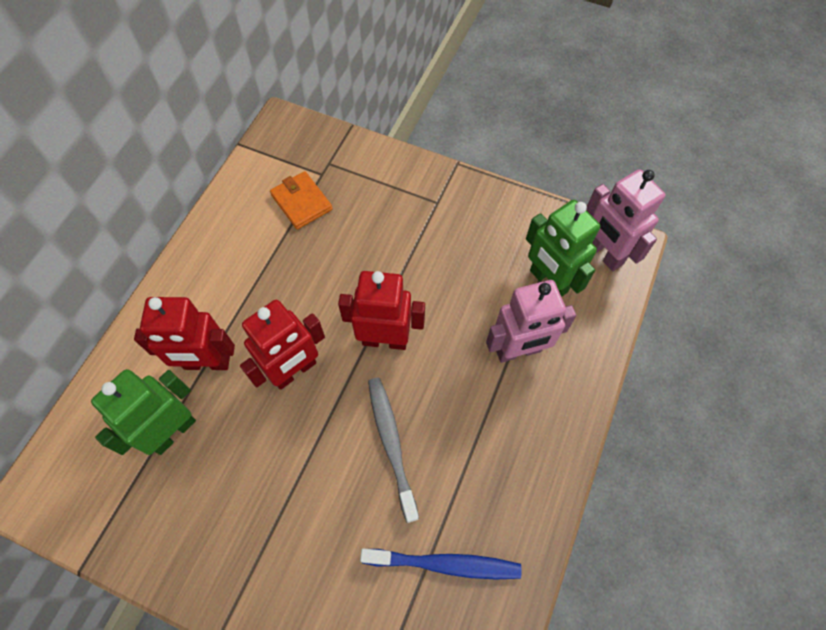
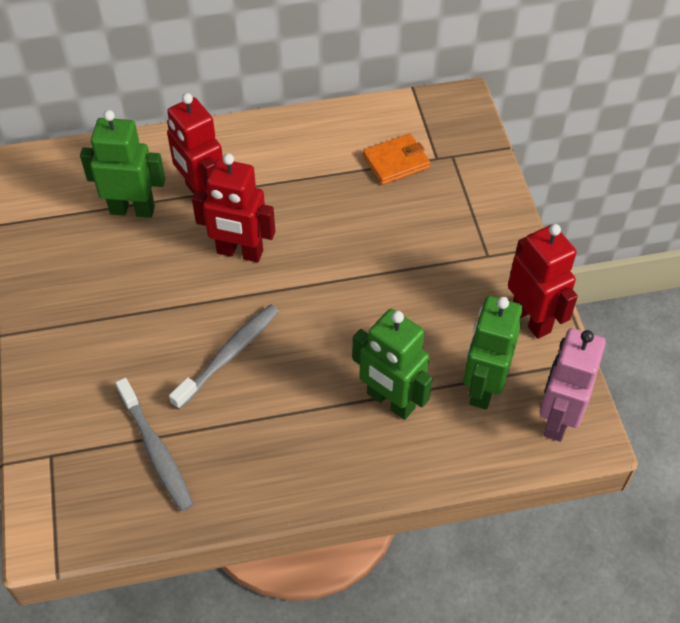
camera: 55 degrees right, 10 degrees down
(301, 202) = (396, 162): orange wallet -> orange wallet turned 45 degrees clockwise
(385, 339) = (317, 296): red robot -> red robot (531, 318)
(445, 564) = (156, 451): blue toothbrush -> grey toothbrush
(518, 351) = (390, 401): pink robot -> green robot

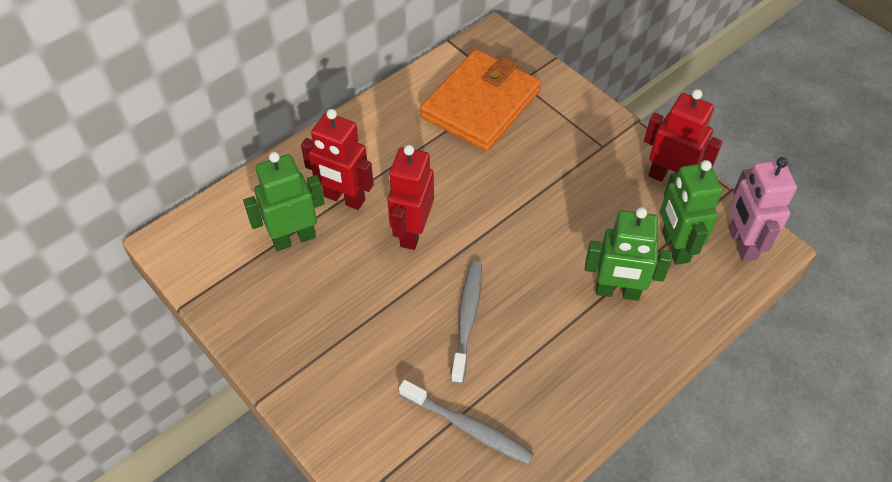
camera: 30 degrees left, 0 degrees up
(239, 252) = (412, 232): red robot -> red robot turned 120 degrees clockwise
(396, 162) = (481, 104): orange wallet -> orange wallet, size x2.03

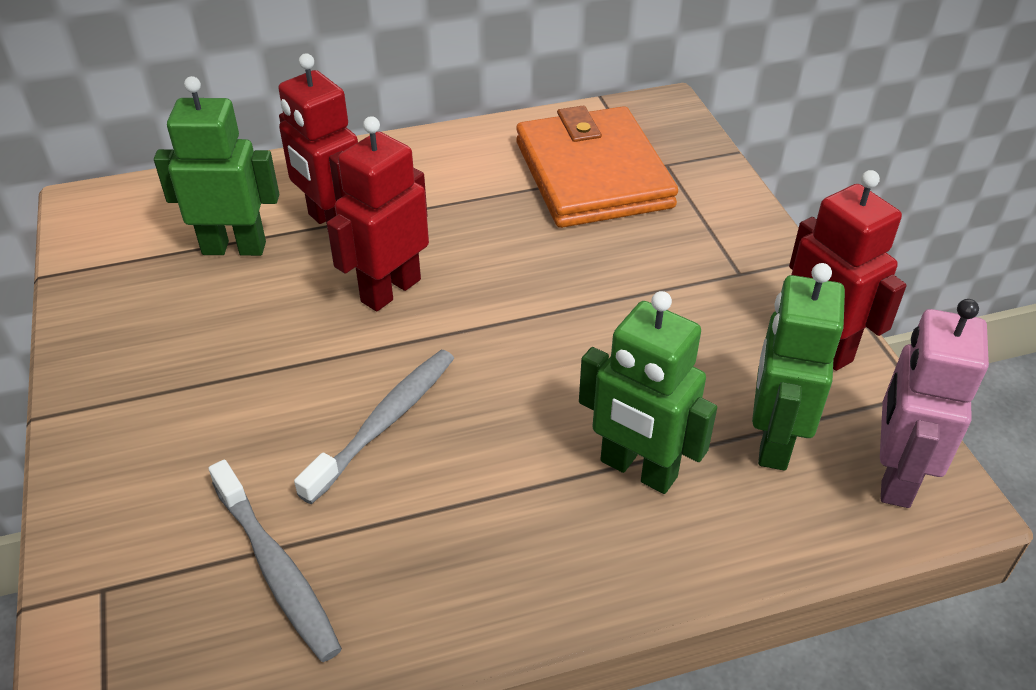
camera: 25 degrees right, 10 degrees down
(481, 104) = (593, 174): orange wallet -> orange wallet turned 75 degrees counterclockwise

